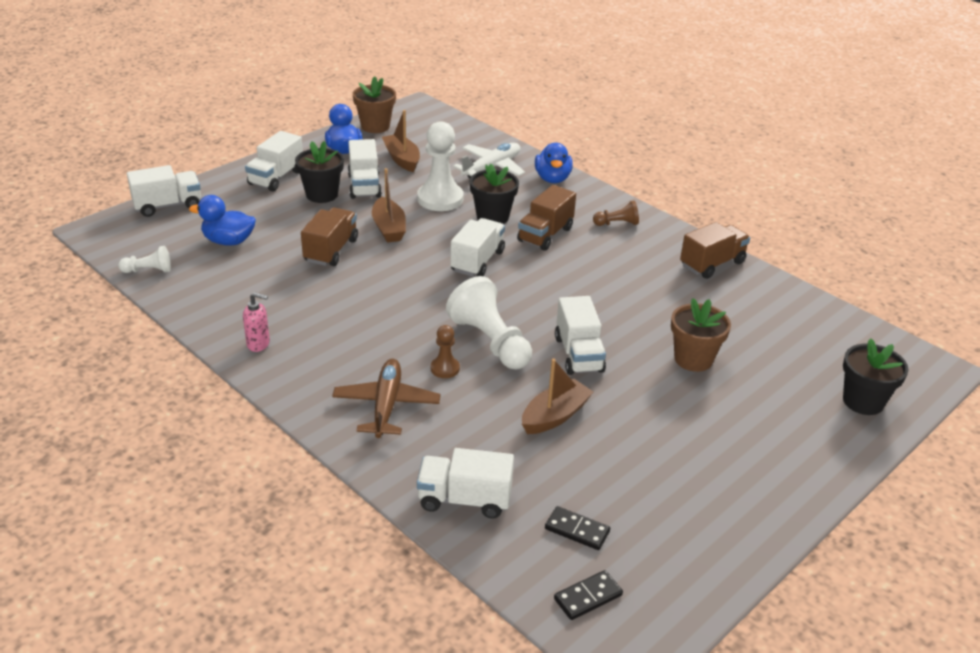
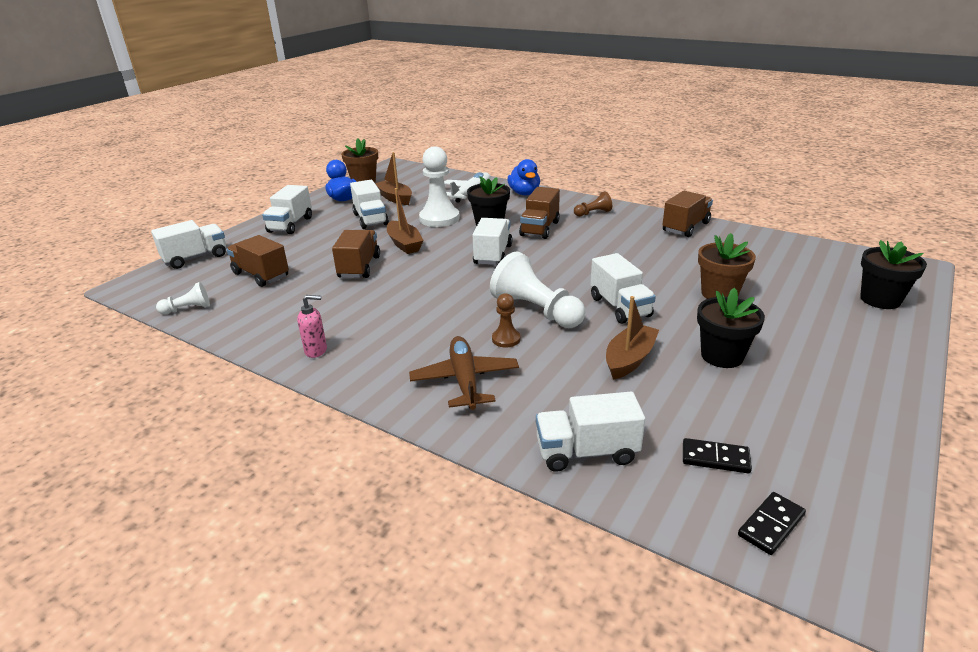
camera: 10 degrees left, 5 degrees down
(228, 241) = (261, 275): blue duck -> brown truck
(322, 194) = (335, 230): black flower pot -> black flower pot (722, 356)

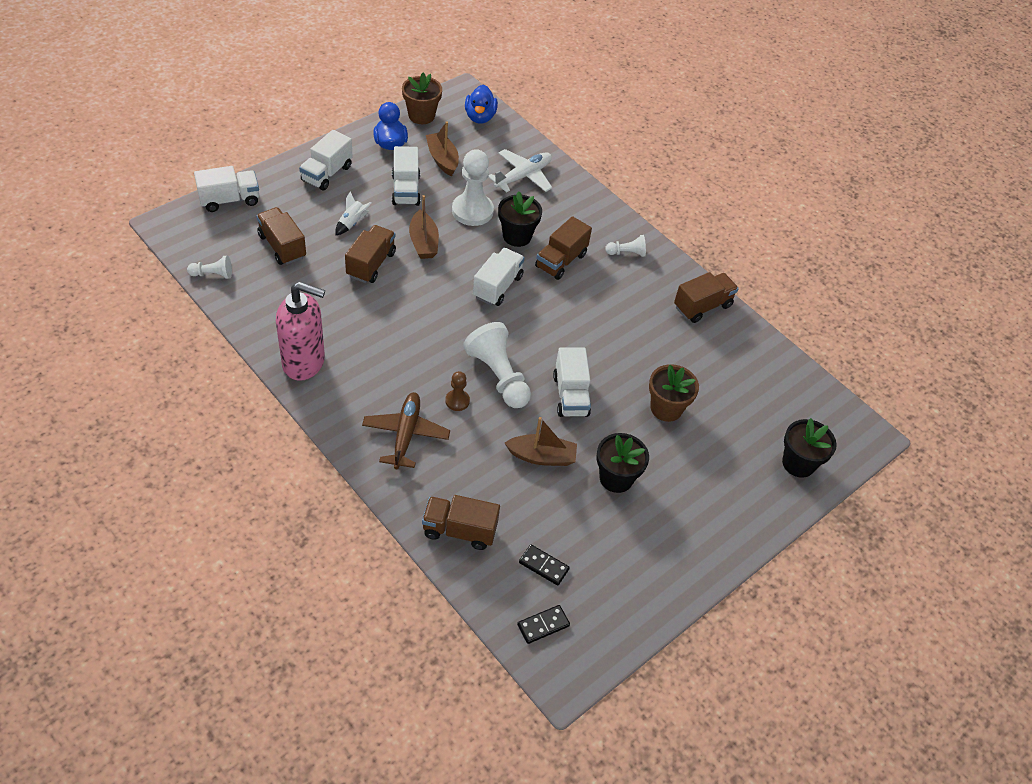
camera: 10 degrees right, 20 degrees up
(316, 350) = (304, 362): pink soap dispenser -> pink soap dispenser, size x2.21
(327, 247) = (352, 223): none -> white rocket
(524, 193) = (577, 194): blue duck -> blue duck (480, 117)
(586, 452) = (459, 530): white truck -> brown truck
(593, 213) = (626, 253): brown pawn -> white pawn
(629, 359) = (542, 456): brown boat -> brown boat turned 45 degrees clockwise

